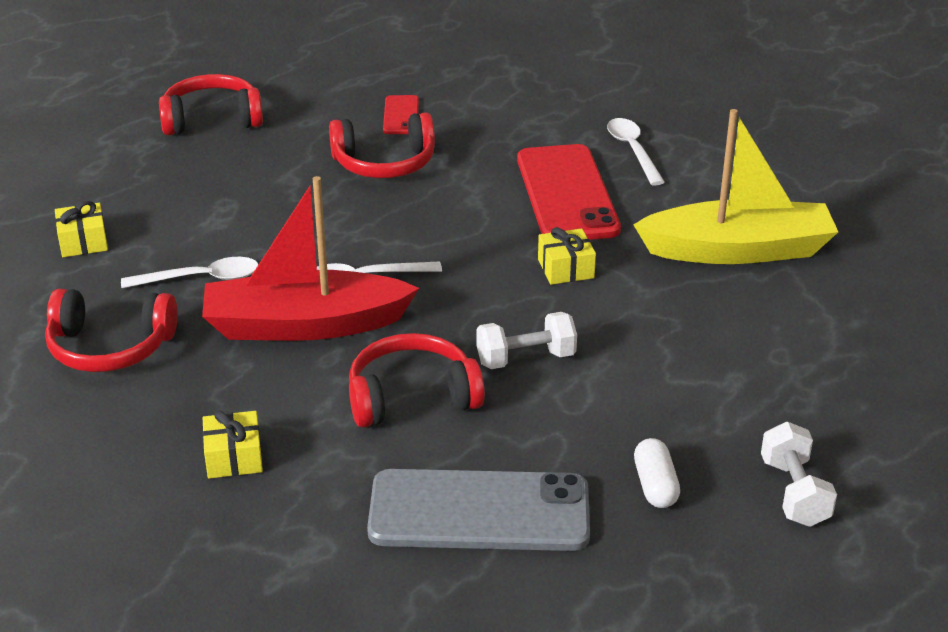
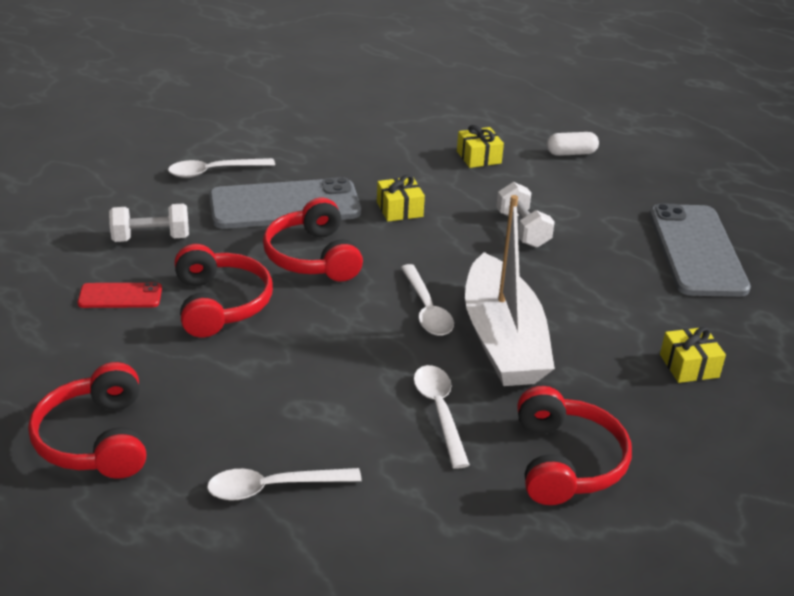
camera: 95 degrees left, 0 degrees up
(83, 242) = (377, 515): yellow gift -> yellow gift (479, 157)
(132, 195) = (273, 487): none -> white spoon
(304, 325) = (503, 340): red boat -> white boat
(412, 397) = (584, 280): red headphones -> red headphones (312, 257)
(567, 194) = (285, 205): red phone -> grey phone
(655, 485) = (642, 186): white capsule -> white capsule (571, 153)
(738, 250) = (367, 138): yellow boat -> none
(794, 492) = (628, 142): white dumbbell -> white dumbbell (151, 238)

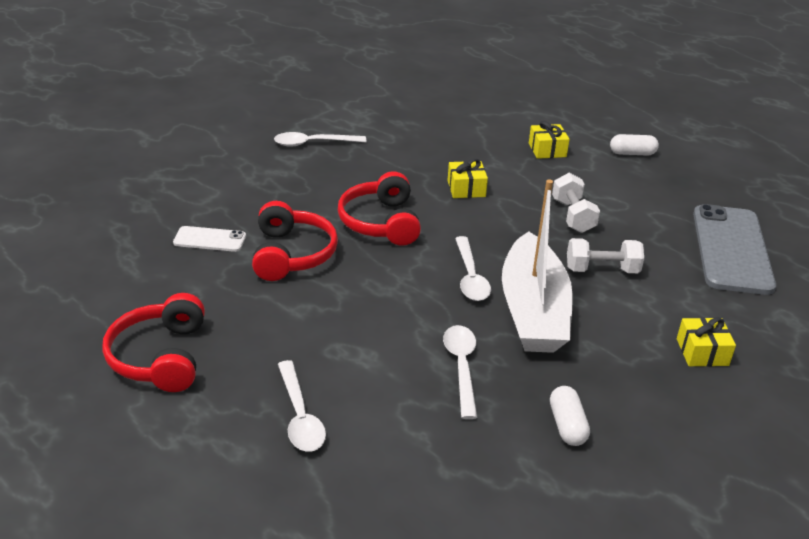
camera: 10 degrees right, 0 degrees up
(120, 296) = (210, 239): red phone -> white phone
(151, 238) = (247, 194): white dumbbell -> white dumbbell (602, 270)
(273, 487) = (300, 416): white spoon -> white spoon turned 105 degrees counterclockwise
(285, 205) = (367, 176): grey phone -> none
(566, 462) = (567, 425): red headphones -> white capsule

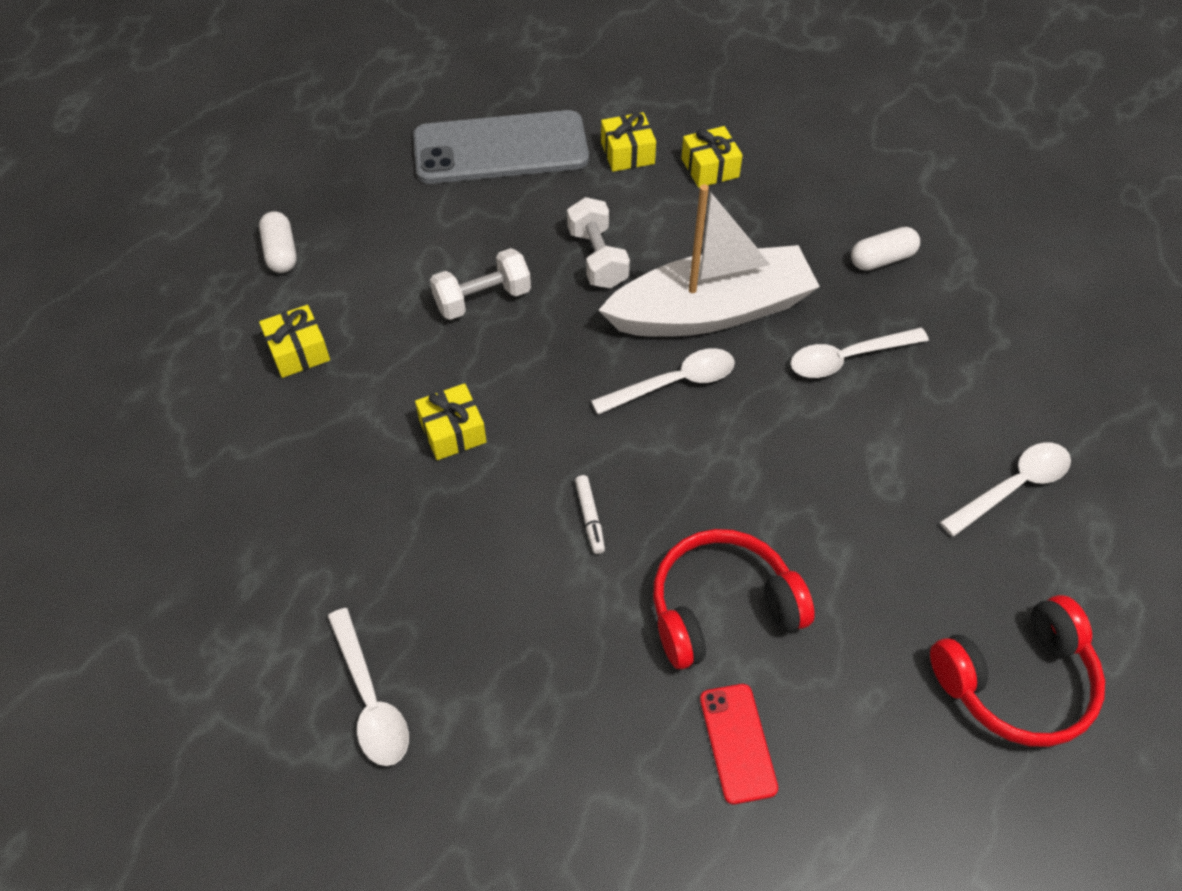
camera: 105 degrees left, 20 degrees up
(210, 239) = (737, 743): white phone -> red phone
(380, 222) = (589, 517): red headphones -> white marker
(724, 310) = (627, 153): none -> yellow gift

